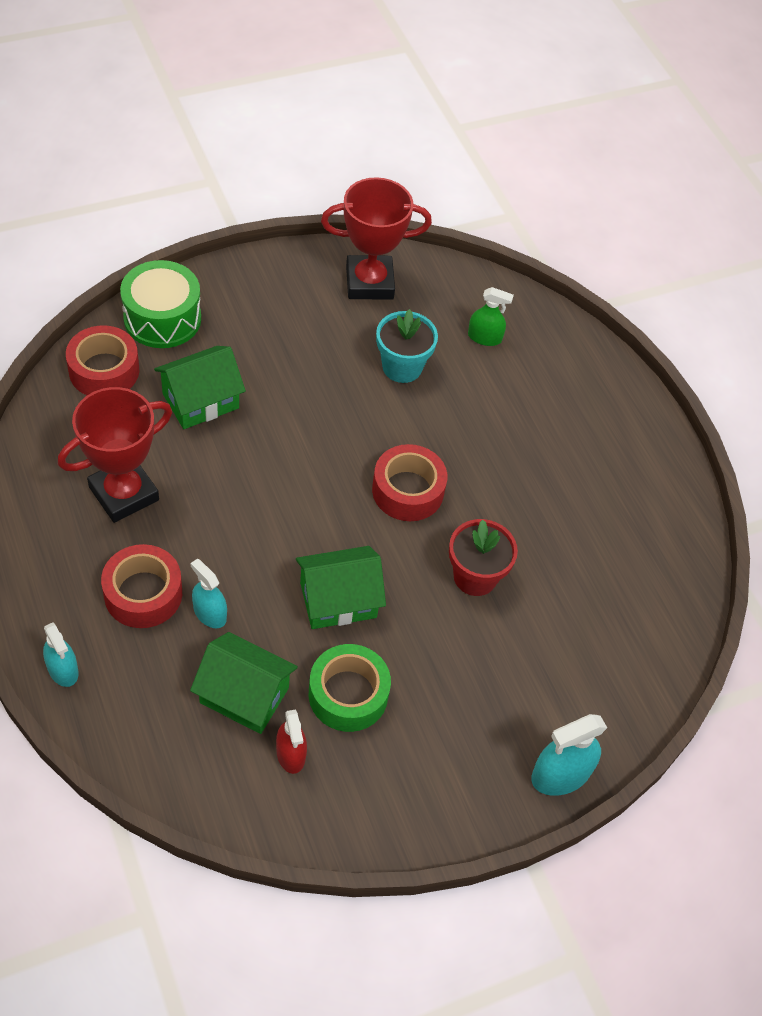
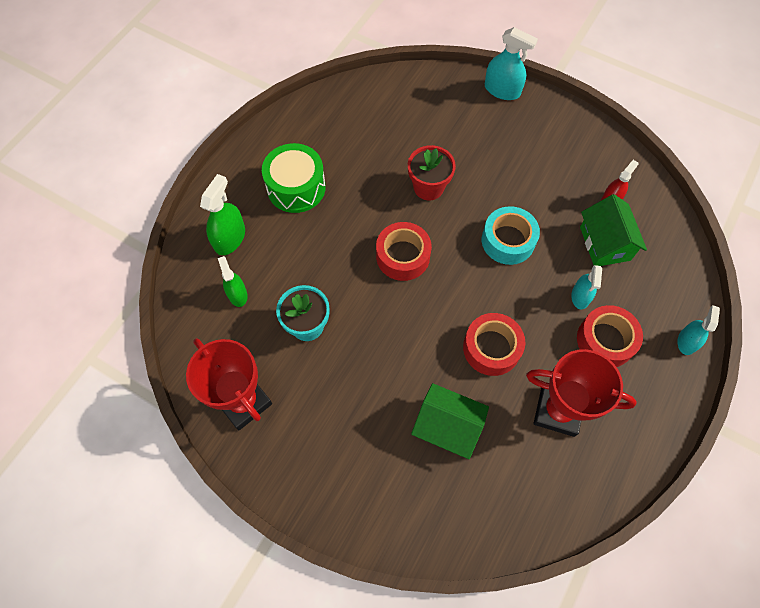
camera: 120 degrees left, 10 degrees up
(104, 370) = (482, 516): red tape -> red tape (491, 348)
(162, 318) = (401, 519): green drum -> green drum (296, 187)
(338, 600) = (508, 241): green house -> turquoise tape
(348, 694) = (554, 198): green tape -> none
(557, 367) = (229, 238): none -> green spray bottle

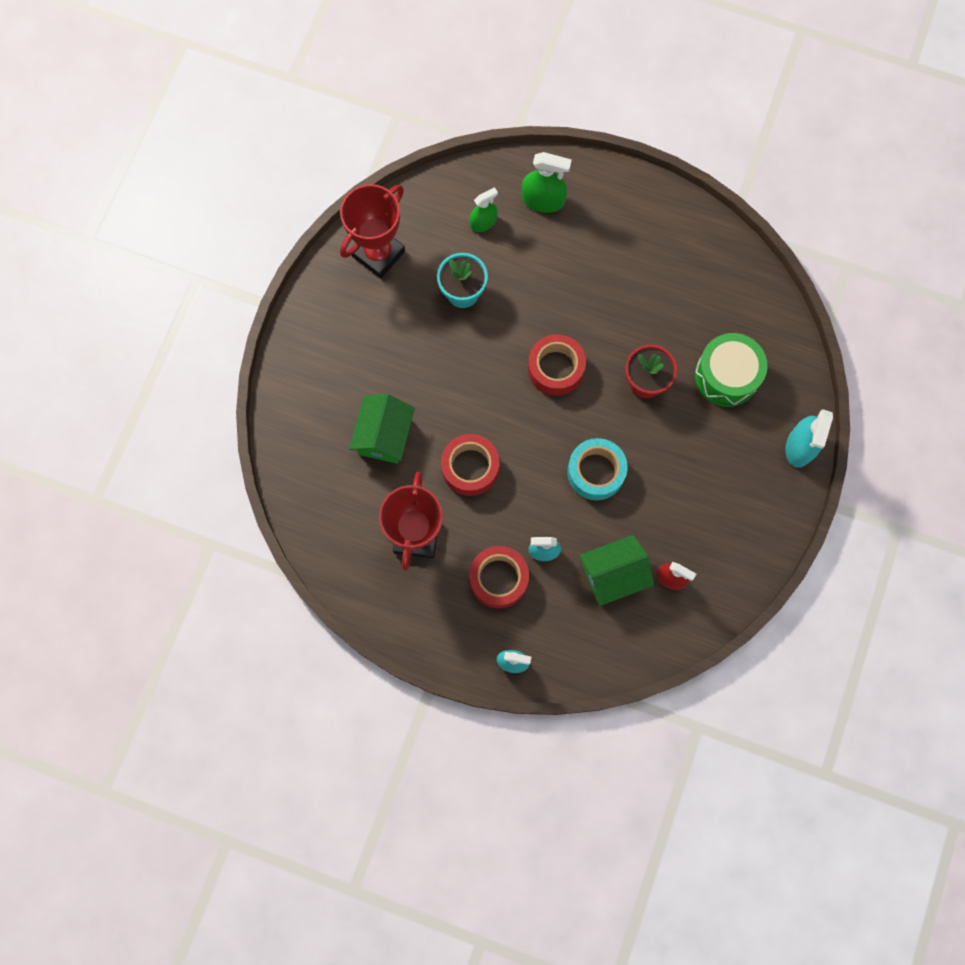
camera: 80 degrees right, 10 degrees up
(296, 187) = (616, 249): green drum -> green drum (726, 376)

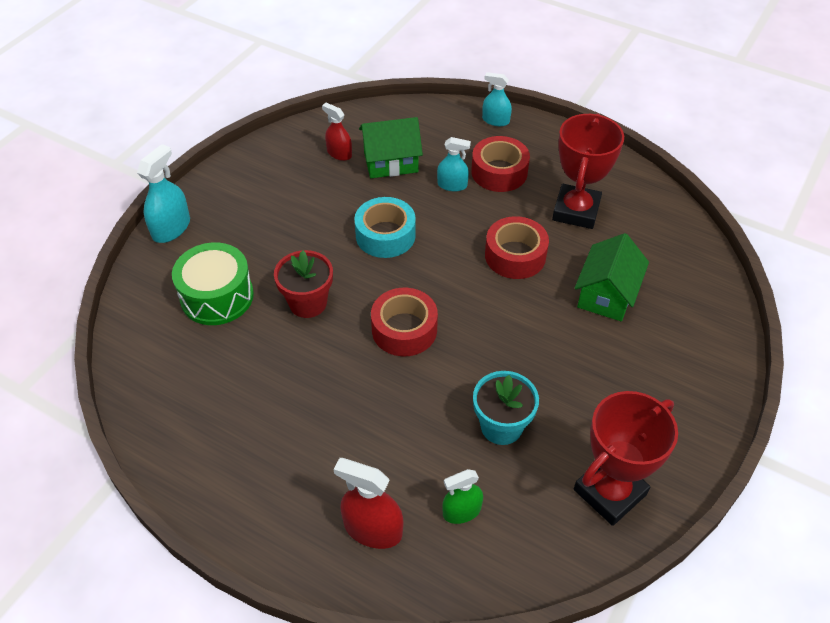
camera: 170 degrees left, 25 degrees down
(543, 200) = (373, 529): green spray bottle -> red spray bottle

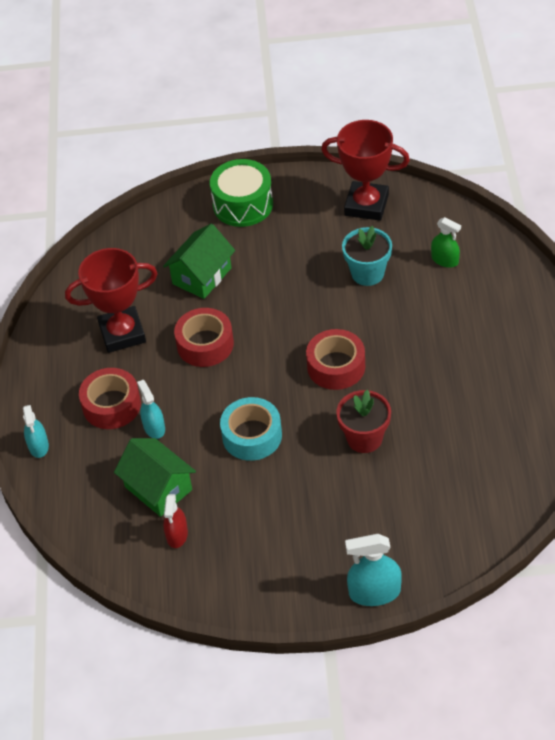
camera: 120 degrees left, 0 degrees up
(217, 296) = (412, 500): green drum -> green drum (243, 204)
(373, 529) = (497, 292): red spray bottle -> none
(606, 295) = (202, 276): green house -> green house turned 45 degrees counterclockwise

